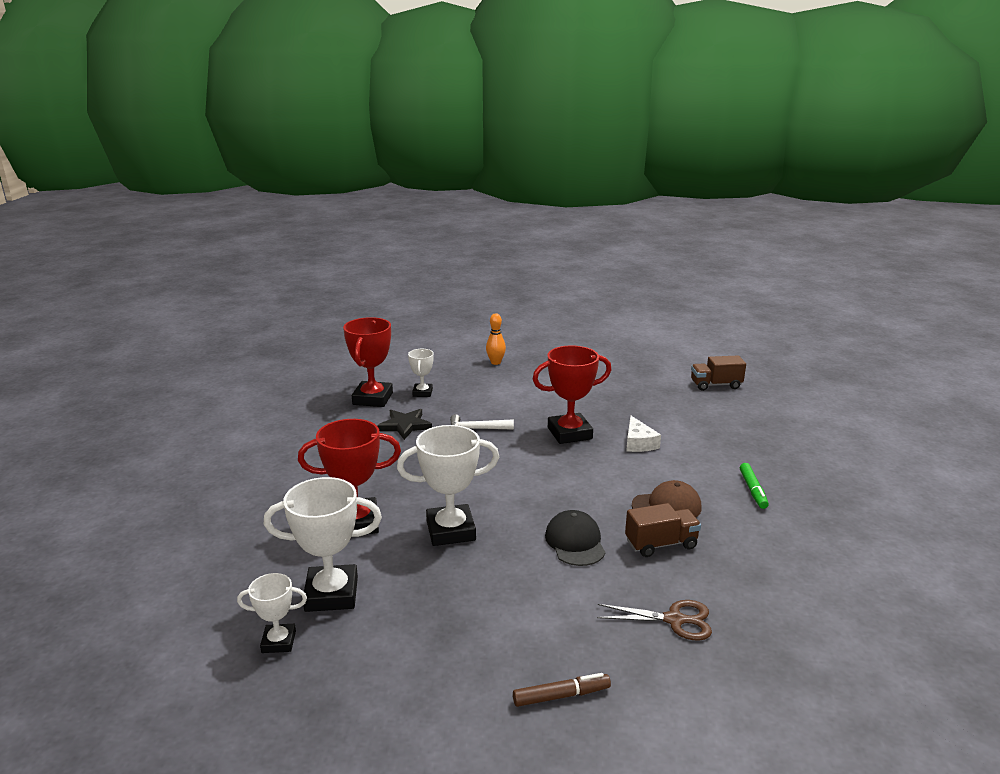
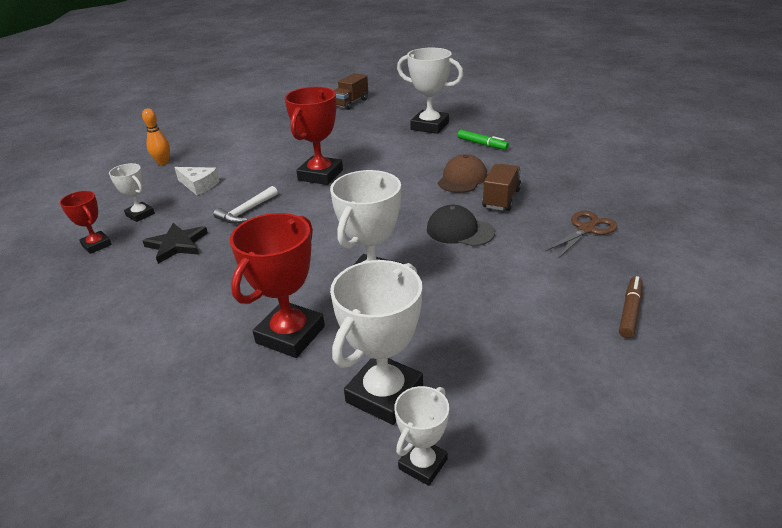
camera: 50 degrees left, 10 degrees up
(372, 398) = (96, 245): red trophy -> red trophy, size x0.56
(638, 443) = (375, 156): white cheese -> white cheese (199, 185)
(740, 445) = (429, 126): none -> white trophy

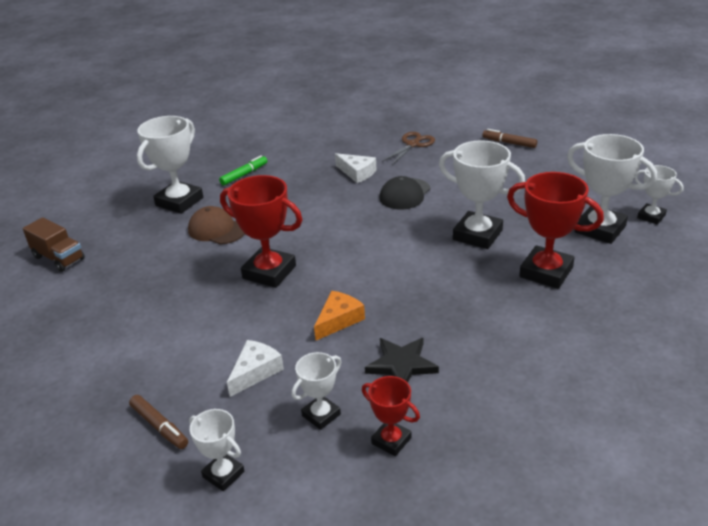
camera: 85 degrees left, 0 degrees up
(96, 245) = (391, 440): red trophy -> red trophy turned 75 degrees clockwise
(109, 187) = (223, 474): none -> white trophy
(163, 162) = (159, 426): orange bowling pin -> brown marker
(246, 211) = (338, 320): white hammer -> orange cheese
(462, 178) = (313, 188): brown cap -> brown cap (217, 230)
(501, 199) = (357, 173): brown truck -> white cheese
(586, 229) = (412, 144): brown scissors -> brown scissors turned 75 degrees clockwise

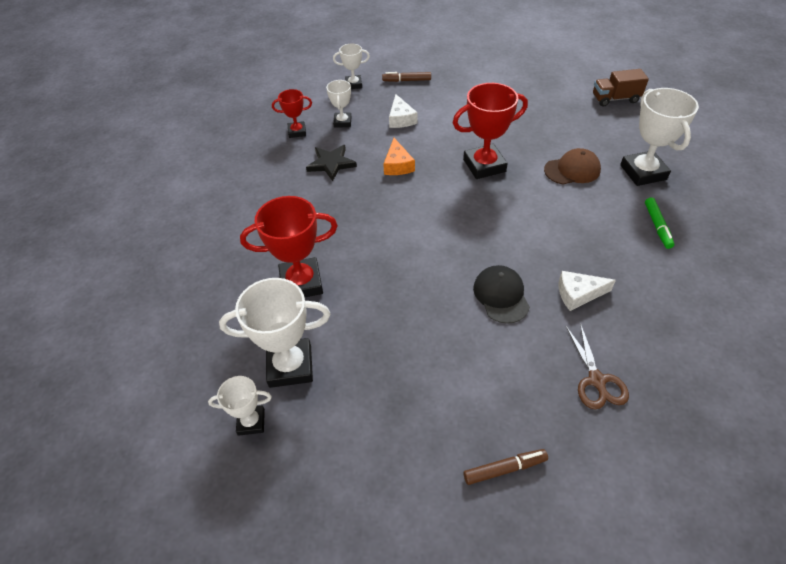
camera: 135 degrees right, 15 degrees up
(477, 235) = (388, 288): white trophy -> none

